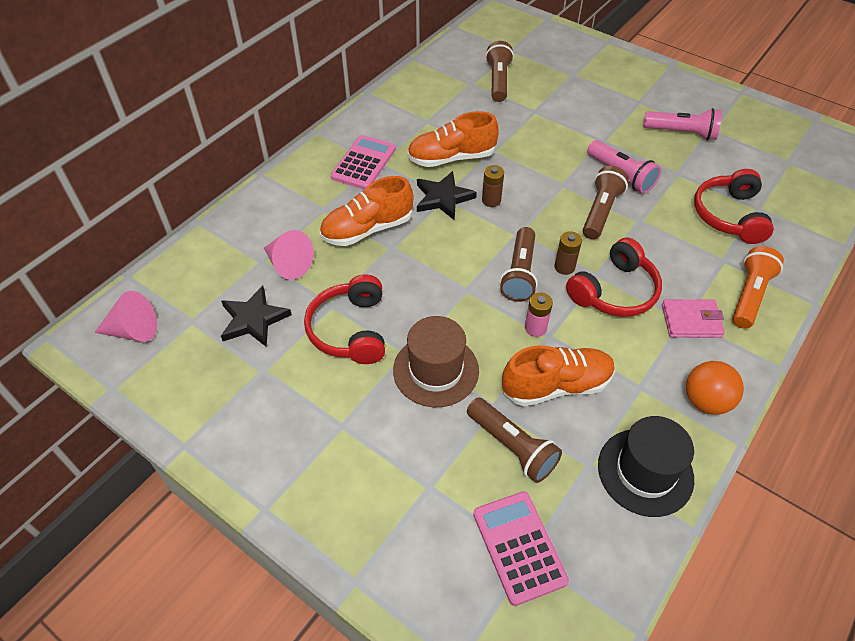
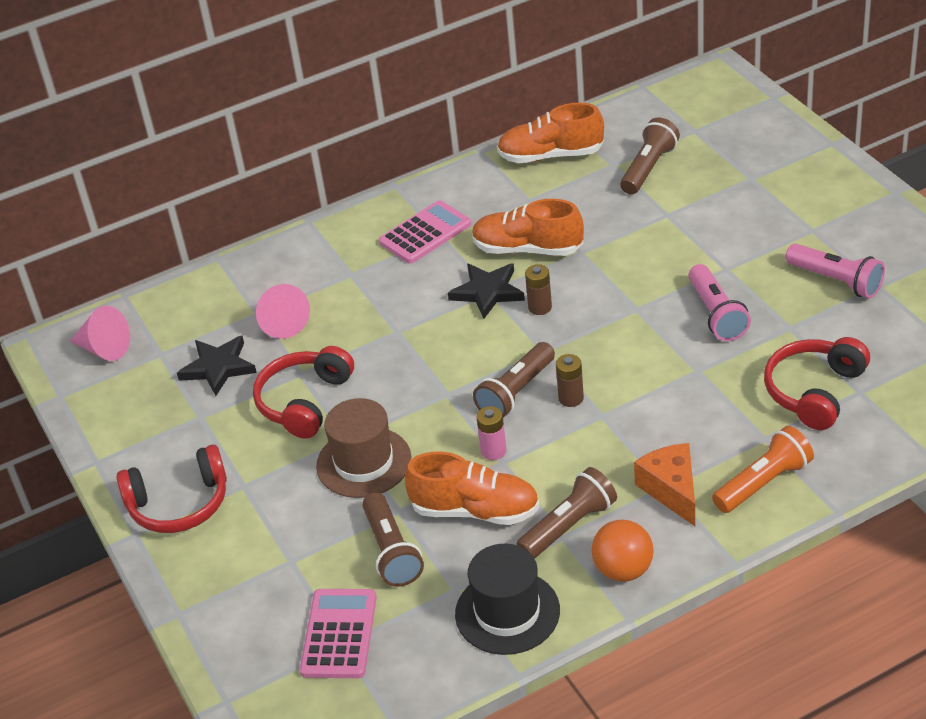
camera: 30 degrees right, 10 degrees down
(367, 229) = (384, 306): orange shoe -> orange shoe (551, 155)
(600, 211) = (658, 349): brown flashlight -> brown flashlight (569, 526)
(614, 291) = (608, 437): red headphones -> red headphones (179, 504)
(691, 321) = (672, 490): pink wallet -> orange cheese

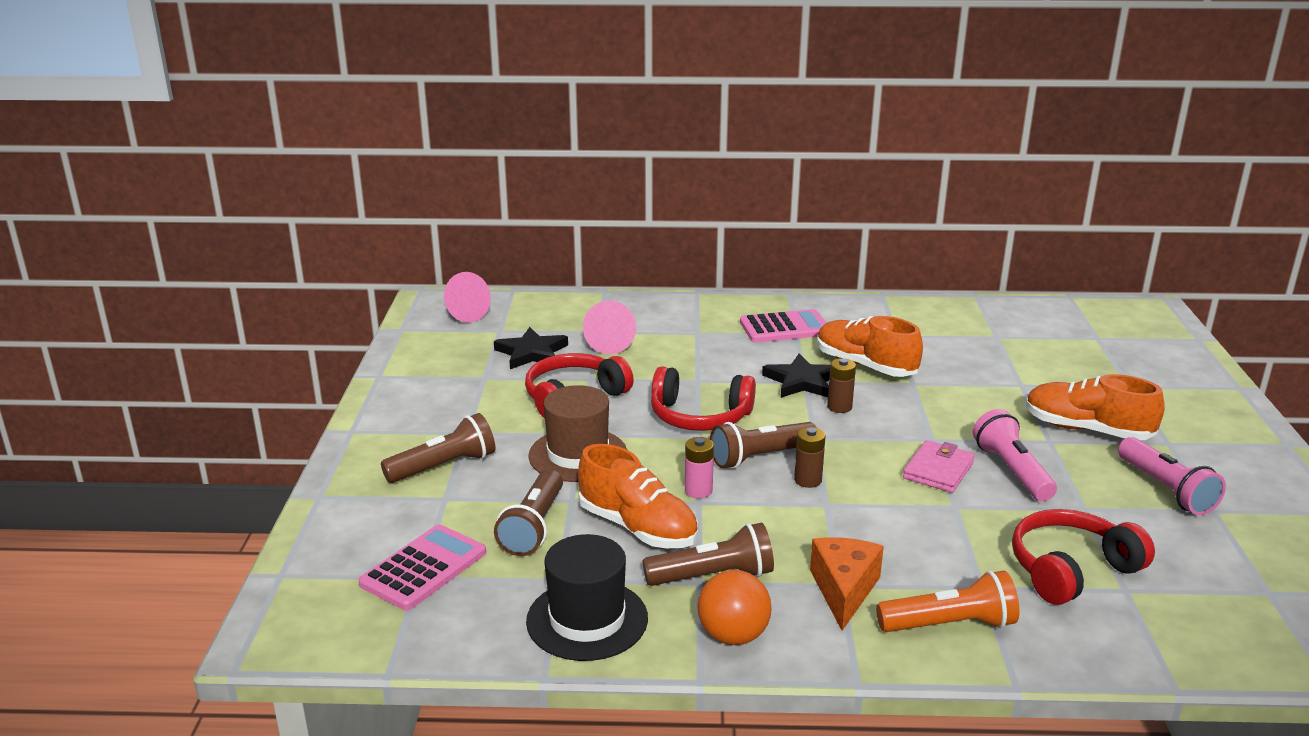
camera: 25 degrees right, 15 degrees down
(179, 504) = (405, 425): red headphones -> red headphones (699, 416)
(551, 155) = (943, 314): orange shoe -> orange shoe (1087, 430)
(648, 168) = (1029, 348): brown flashlight -> brown flashlight (444, 466)
(662, 340) = (938, 470): none -> pink wallet
(717, 314) = (1011, 471): pink flashlight -> pink flashlight turned 150 degrees clockwise

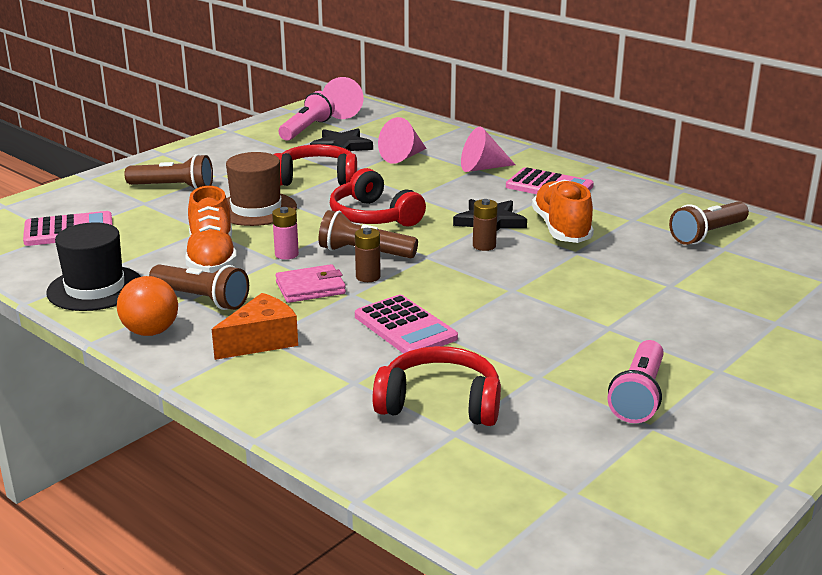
camera: 40 degrees right, 0 degrees up
(534, 527) = (159, 234): brown flashlight -> brown flashlight (707, 234)
(699, 329) = (482, 168): none -> pink cone
(924, 514) = (405, 327): none -> pink calculator
(938, 470) = (473, 308): pink wallet -> pink wallet (310, 288)
(949, 624) = (286, 389): orange flashlight -> none
(1011, 471) = (531, 331): pink flashlight -> pink flashlight (306, 129)
(1087, 430) = (659, 333): orange shoe -> none

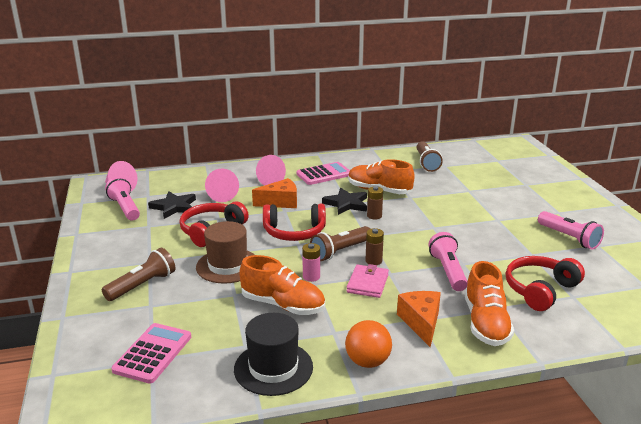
camera: 55 degrees left, 0 degrees up
(202, 299) = (341, 327): brown flashlight -> none
(306, 382) = (485, 323): none -> orange shoe
(405, 327) = (447, 271): pink calculator -> pink flashlight
(434, 188) = (280, 202): none -> orange cheese

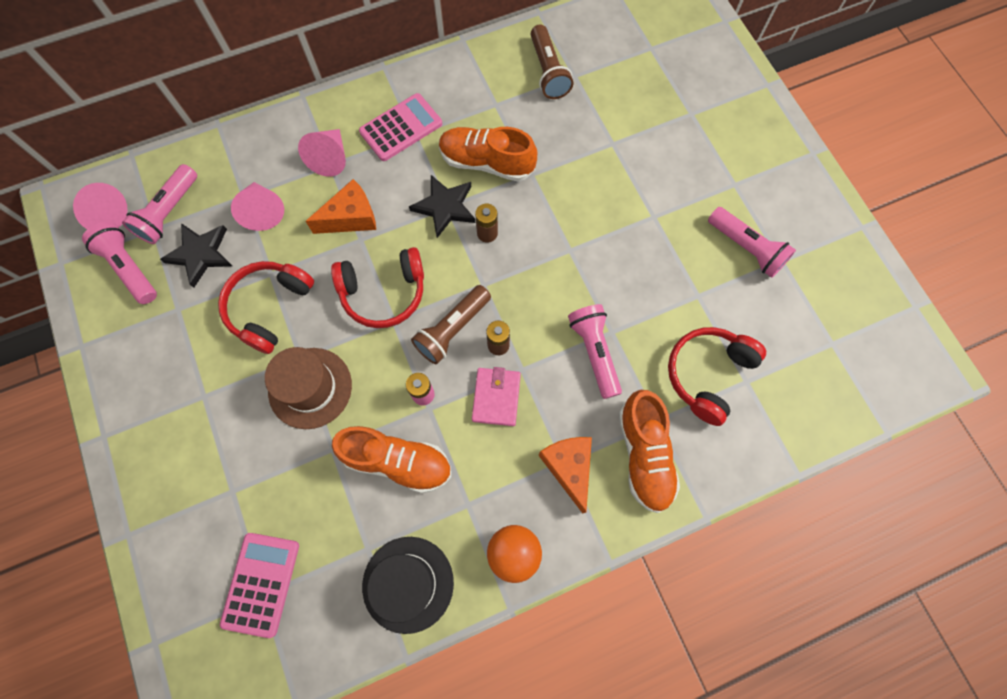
camera: 10 degrees left, 45 degrees up
(142, 285) = (209, 450): brown flashlight -> none
(161, 191) = (169, 212): none -> pink flashlight

